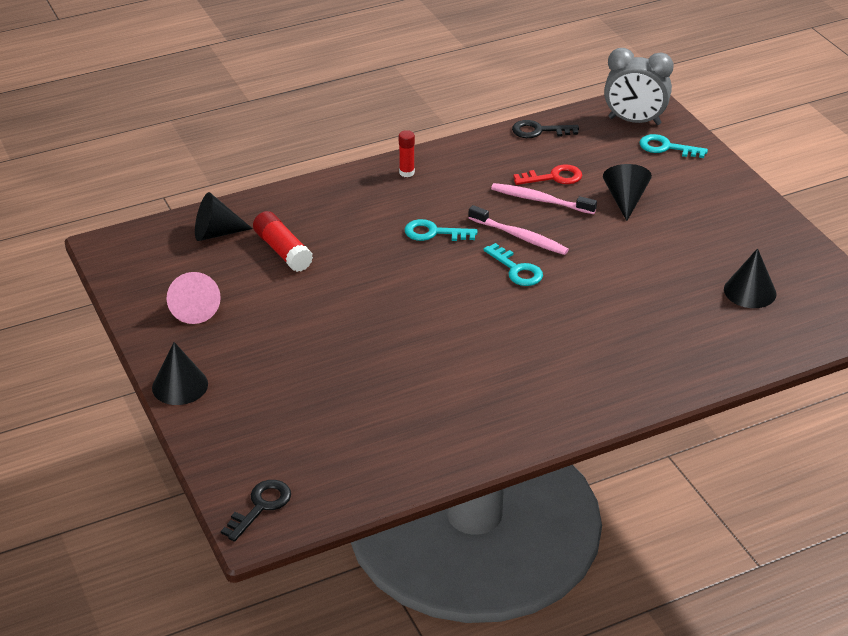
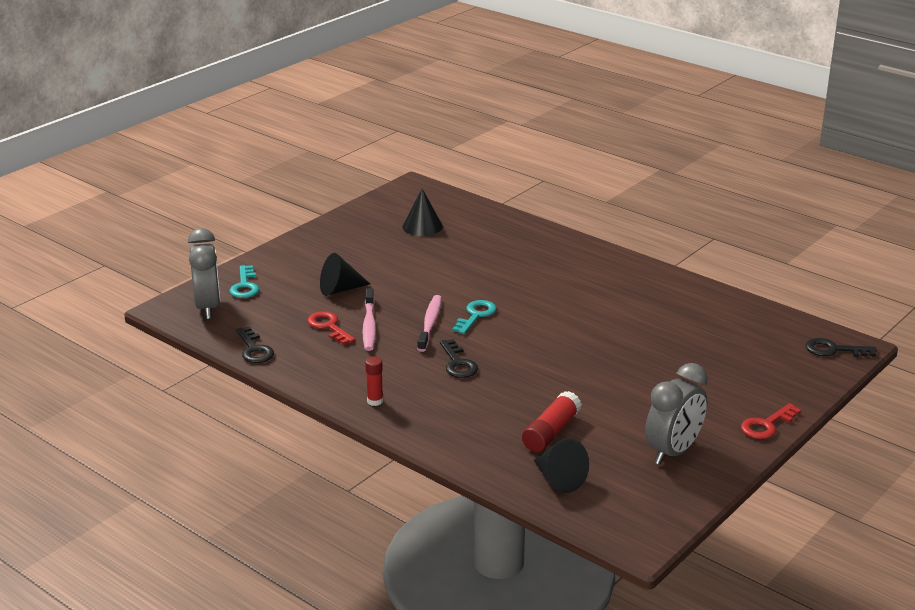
camera: 115 degrees left, 10 degrees down
(180, 385) = (767, 425): black cone -> red key
(194, 309) = (673, 452): pink cone -> grey clock
(434, 233) = (458, 363): turquoise key -> black key

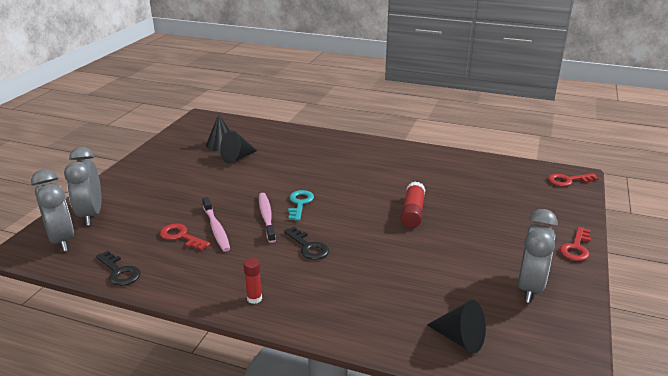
camera: 20 degrees left, 0 degrees up
(245, 286) = (91, 215): turquoise key -> grey clock
(340, 289) = (177, 203): black cone -> black cone (237, 158)
(551, 432) = (423, 293): red glue stick -> red glue stick (412, 212)
(834, 350) = (568, 180): black key -> red key

